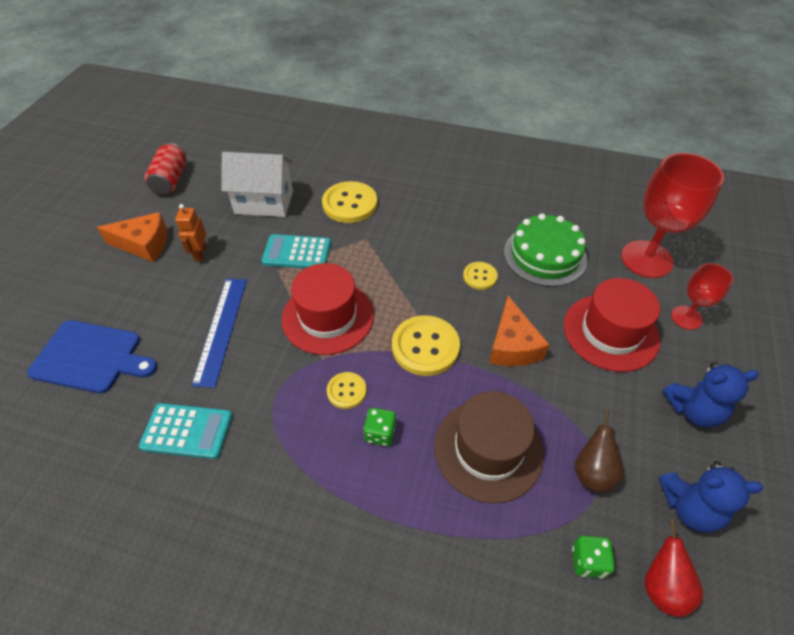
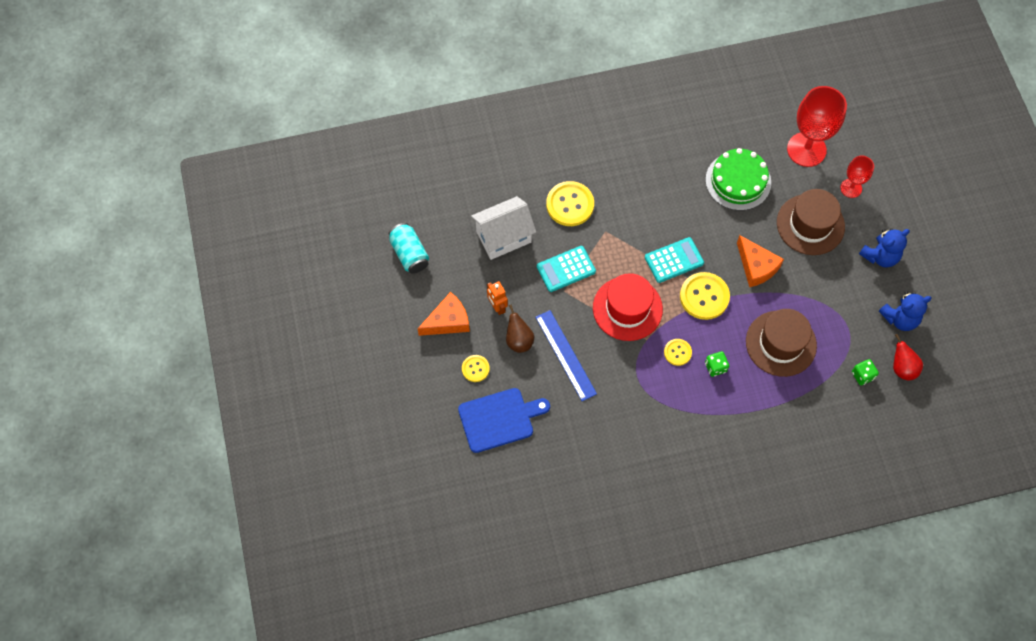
camera: 30 degrees left, 15 degrees up
(171, 180) = (409, 254): red can -> turquoise can
(187, 431) = (604, 428): turquoise calculator -> turquoise calculator (674, 260)
(480, 276) = (705, 223): yellow button -> yellow button (475, 369)
(592, 472) = (842, 326): brown pear -> brown pear (519, 340)
(610, 332) = (810, 224): red hat -> brown hat

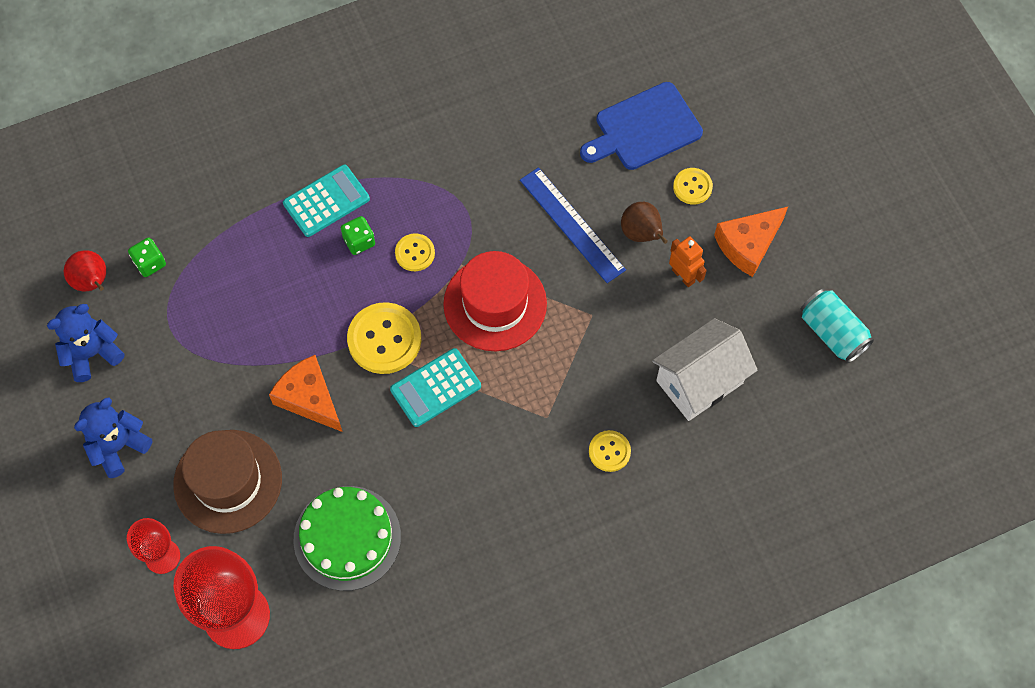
camera: 170 degrees right, 0 degrees up
(566, 269) = (595, 347): turquoise calculator -> turquoise calculator (326, 201)
(570, 204) = (609, 451): yellow button -> yellow button, size x0.55
(781, 343) = (268, 289): brown hat -> none

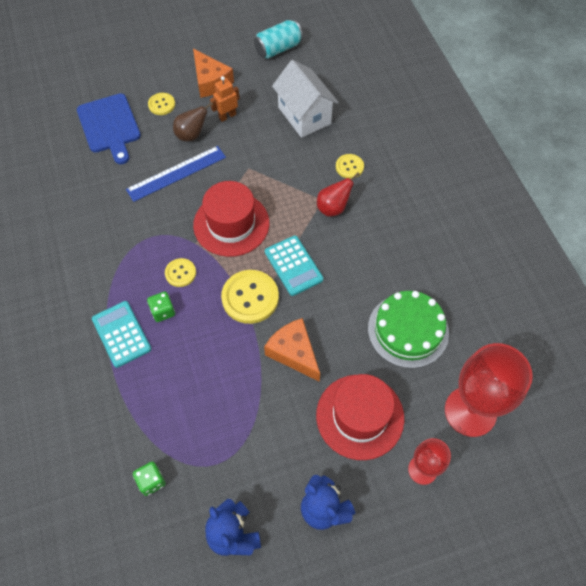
camera: 85 degrees left, 5 degrees down
(92, 282) = (161, 535): red pear -> red pear (333, 208)
(228, 481) = (360, 416): brown hat -> red hat
(309, 398) = (294, 353): orange cheese -> orange cheese turned 90 degrees clockwise

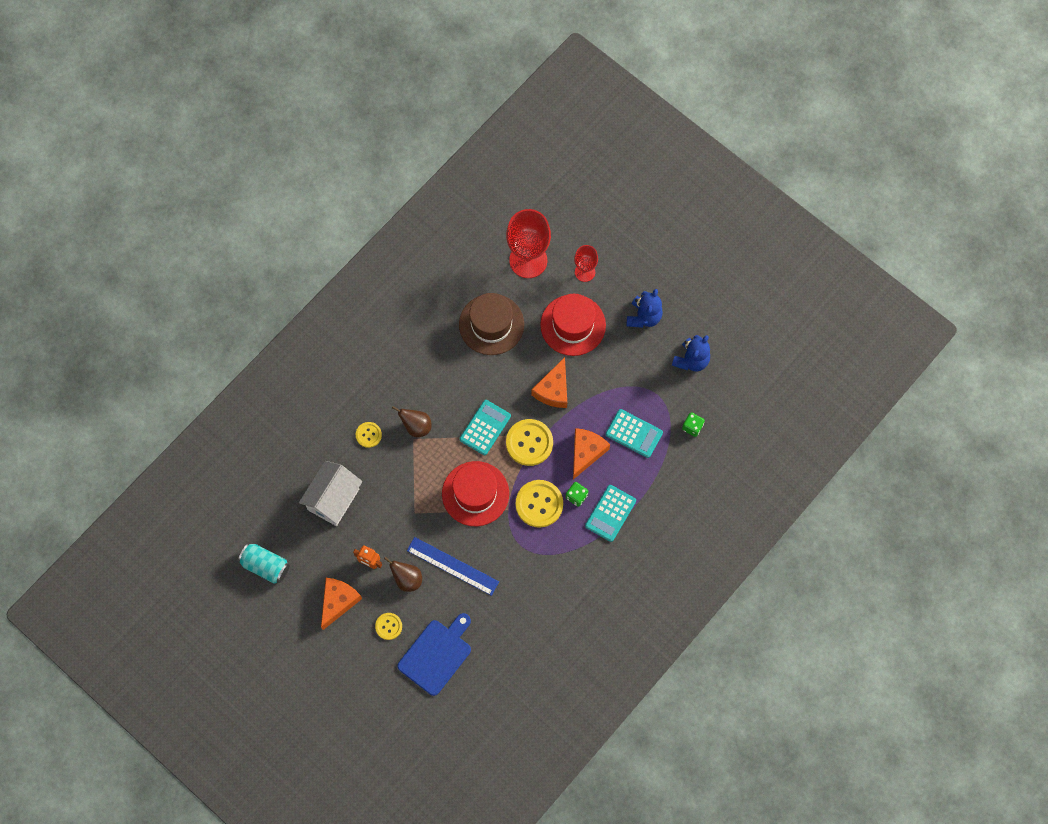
camera: 120 degrees left, 10 degrees up
(180, 273) = (539, 504): yellow button -> yellow button, size x1.81
(189, 409) = (634, 433): none -> turquoise calculator
(202, 346) = (586, 452): none -> orange cheese
(333, 208) = (416, 426): red pear -> brown pear
(408, 330) = (491, 324): green cake -> brown hat

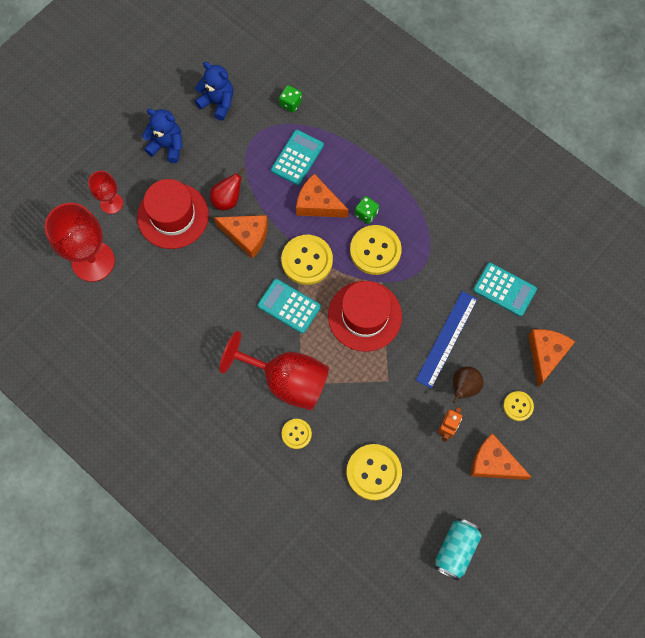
camera: 90 degrees left, 0 degrees up
(333, 499) = (374, 472): white house -> yellow button
(416, 426) = (287, 380): brown pear -> red goblet
(436, 655) = (545, 354): blue cutting board -> orange cheese
(491, 324) = (167, 300): brown hat -> none
(589, 372) = (228, 200): none -> red pear
(610, 513) = (384, 181): turquoise calculator -> turquoise calculator (504, 289)

